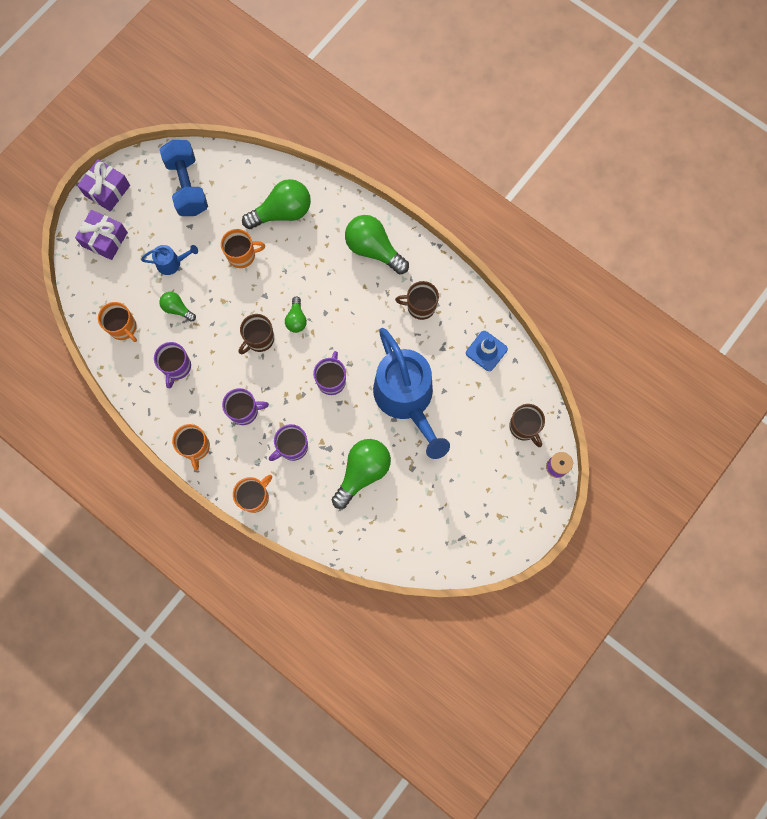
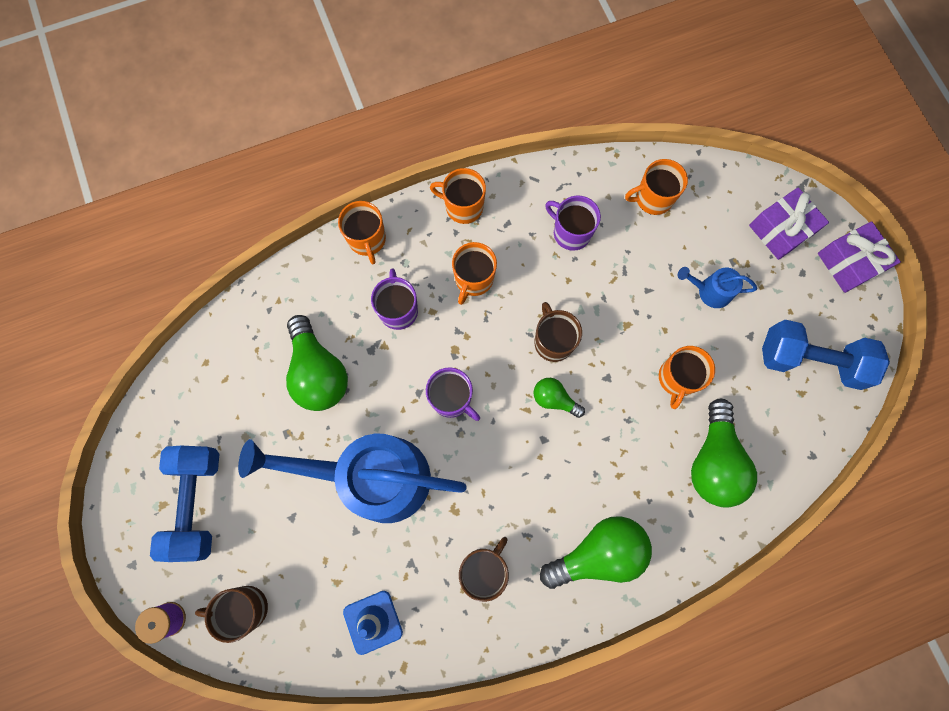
camera: 120 degrees right, 0 degrees up
(172, 263) = (709, 291): blue watering can -> blue watering can turned 75 degrees clockwise
(177, 309) = (644, 268): green light bulb -> none
(244, 411) = (473, 279): purple mug -> orange mug
(485, 495) = (197, 503): none -> blue dumbbell

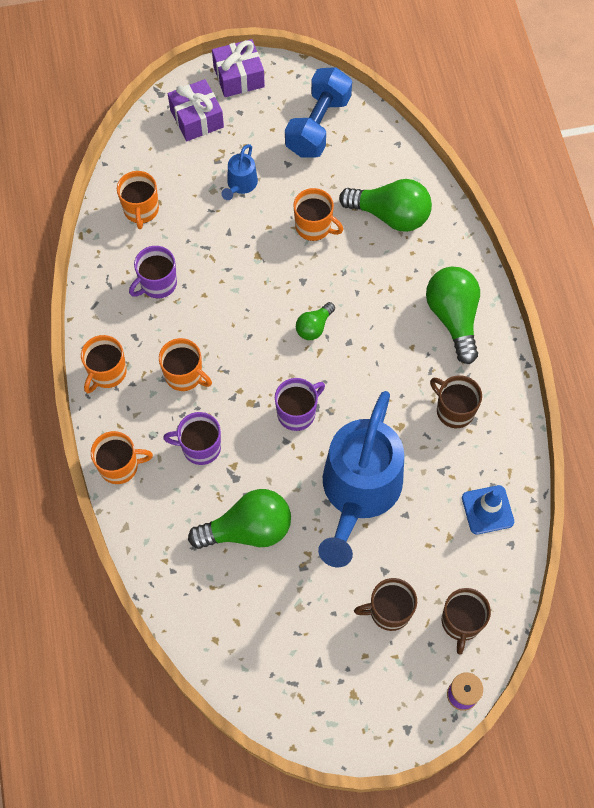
camera: 80 degrees left, 10 degrees down
(197, 503) = (356, 659): blue dumbbell -> none
(553, 341) = (260, 318): brown mug -> brown mug (389, 611)

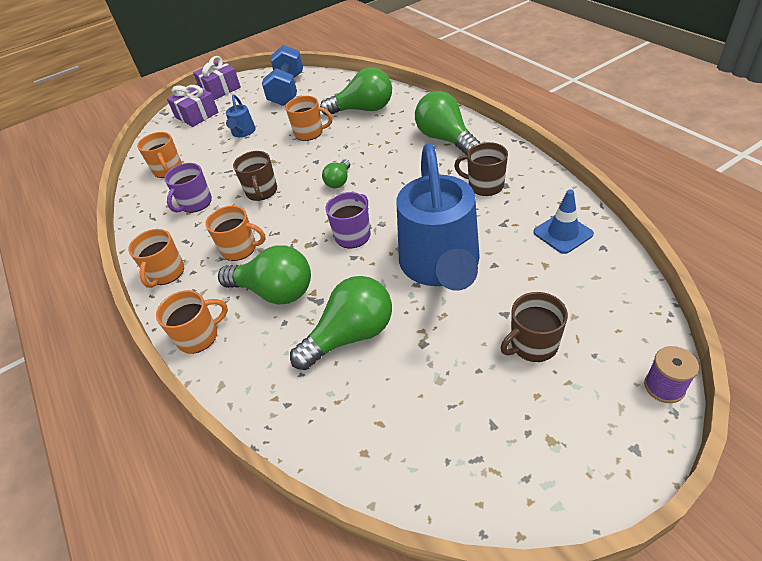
camera: 15 degrees left, 20 degrees down
(200, 447) = (275, 291): purple mug -> green light bulb
(461, 622) = (609, 323): brown mug -> brown mug (261, 191)

